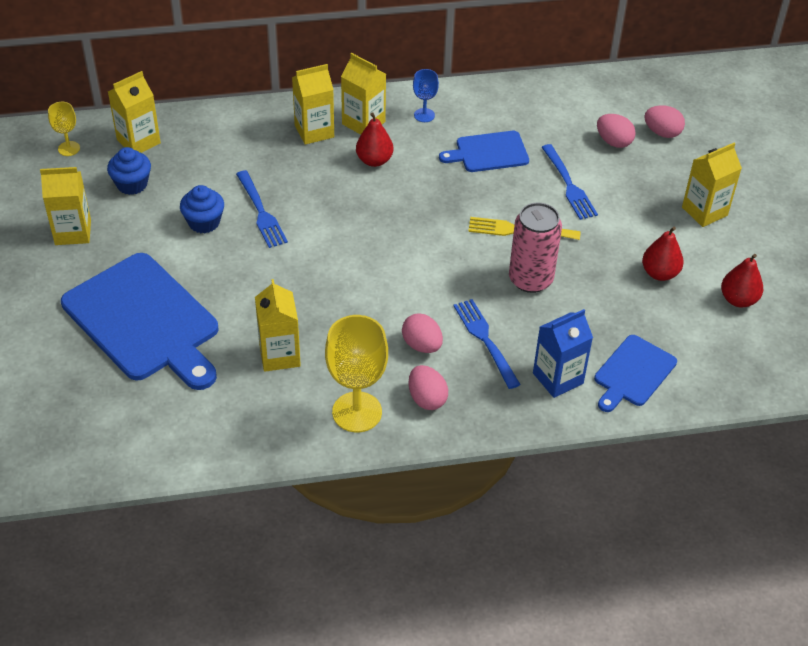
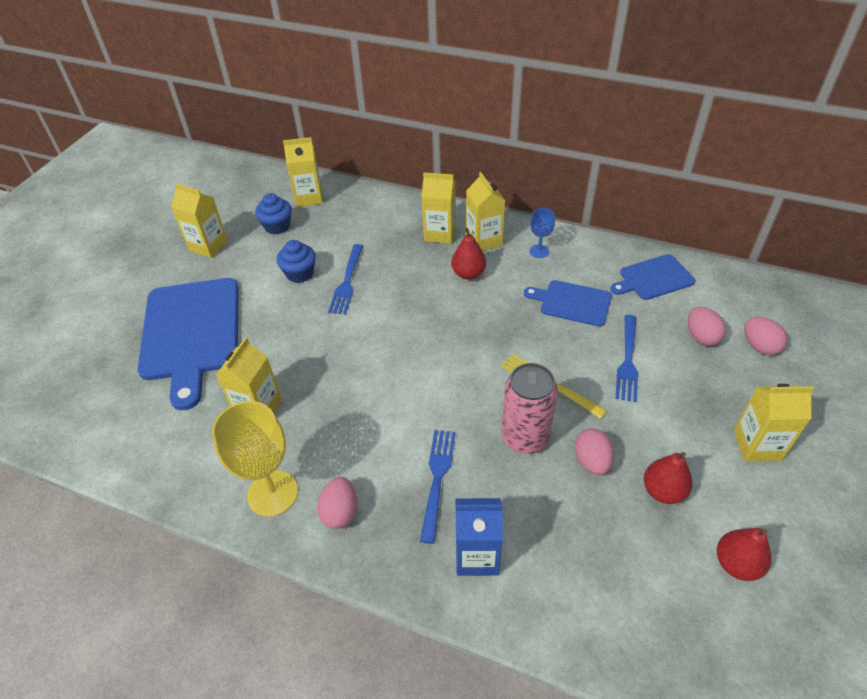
camera: 35 degrees right, 0 degrees up
(69, 148) = (260, 187): yellow goblet -> none
(422, 345) = (377, 456): pink egg -> pink egg (592, 461)
(633, 373) = (559, 591): blue cutting board -> blue cutting board (653, 278)

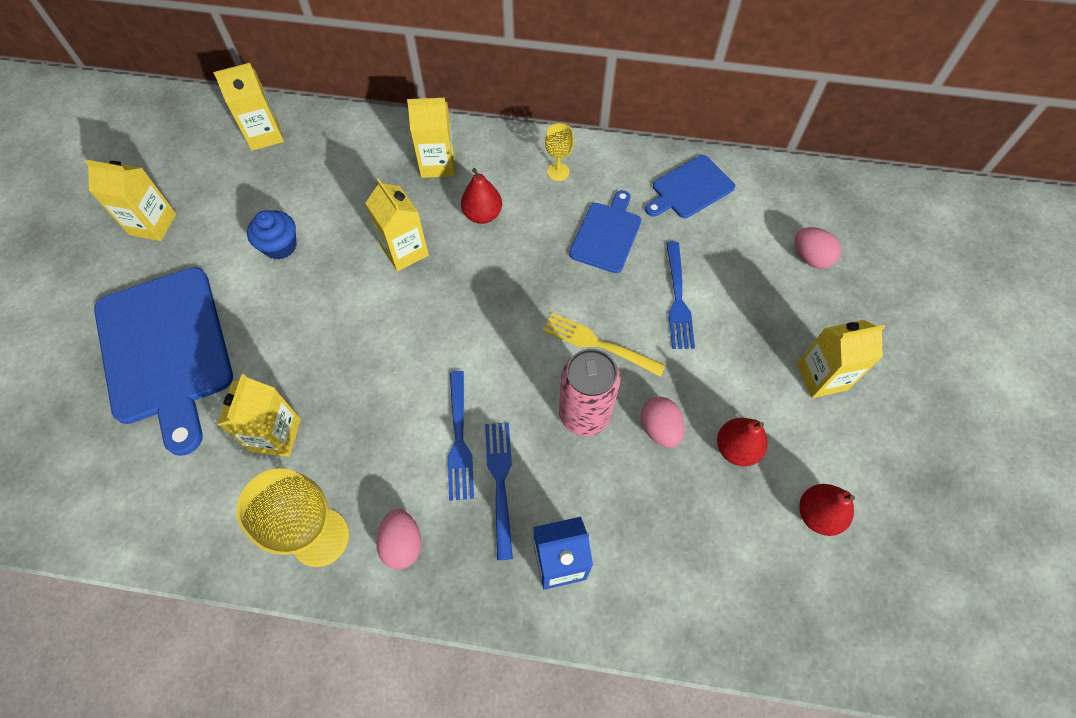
camera: 15 degrees left, 15 degrees up
(277, 226) = (234, 183): blue cupcake -> none
(347, 281) = (341, 248): blue fork -> blue fork (459, 439)
(484, 240) = (491, 166): yellow carton -> yellow carton (404, 251)
(539, 251) = (558, 172): blue goblet -> yellow goblet
(572, 302) = (607, 235): blue cutting board -> blue cutting board turned 105 degrees clockwise
(701, 337) = (750, 256): pink egg -> none

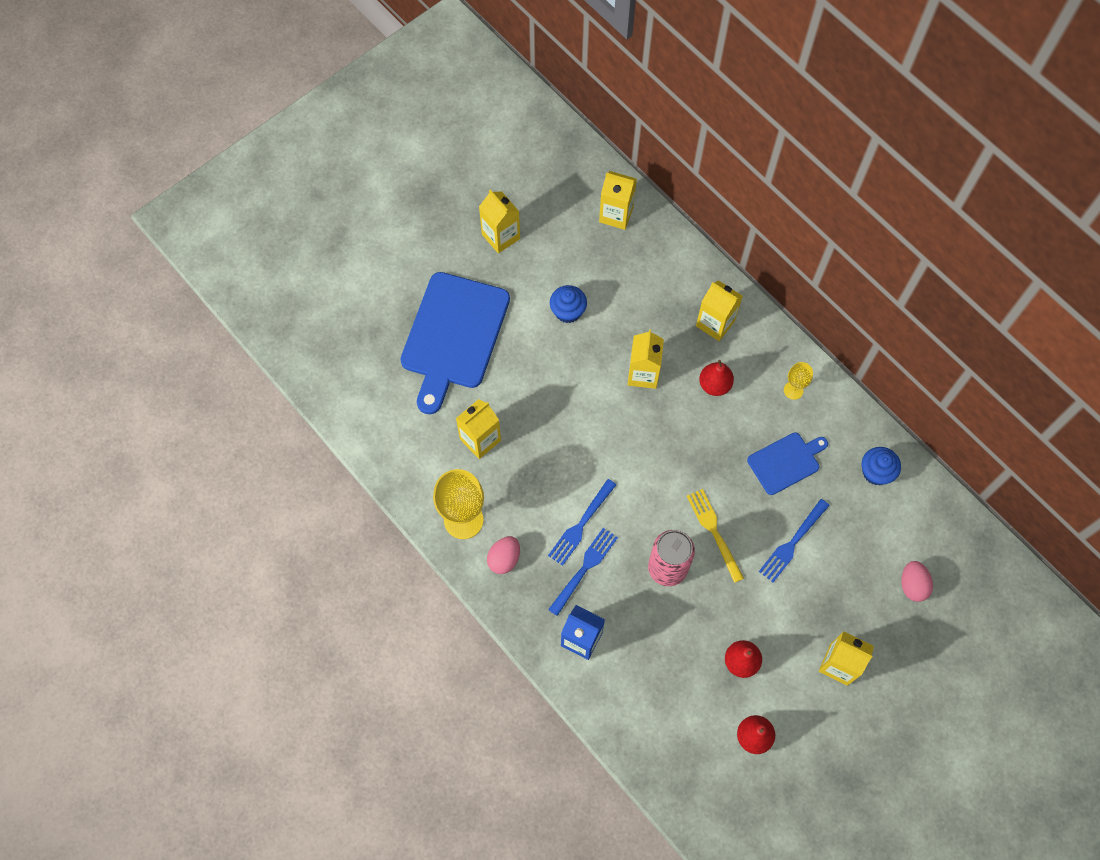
camera: 40 degrees right, 5 degrees up
(659, 428) = (705, 613): pink egg -> none
(690, 188) = (876, 472): blue cutting board -> blue cupcake

